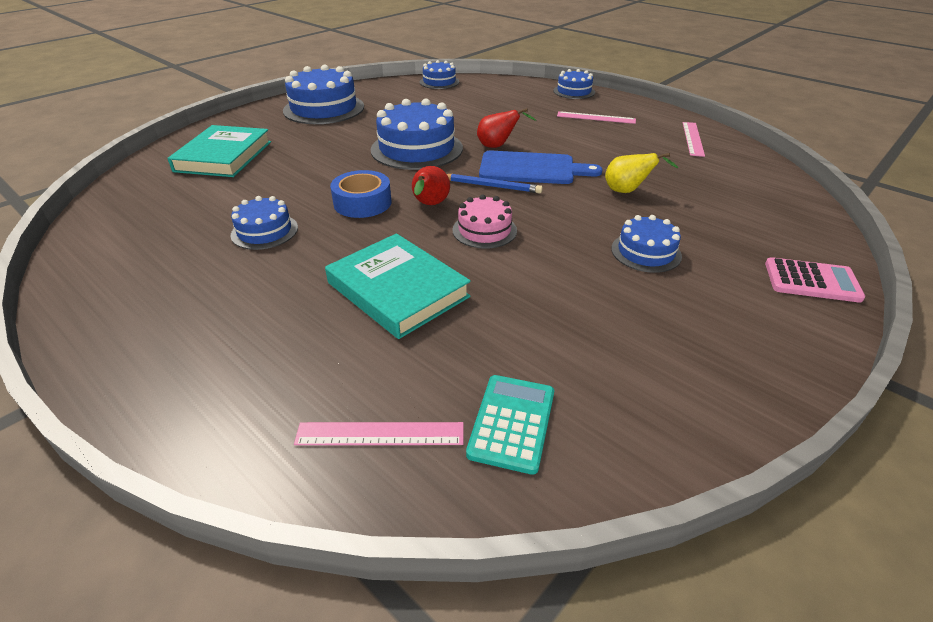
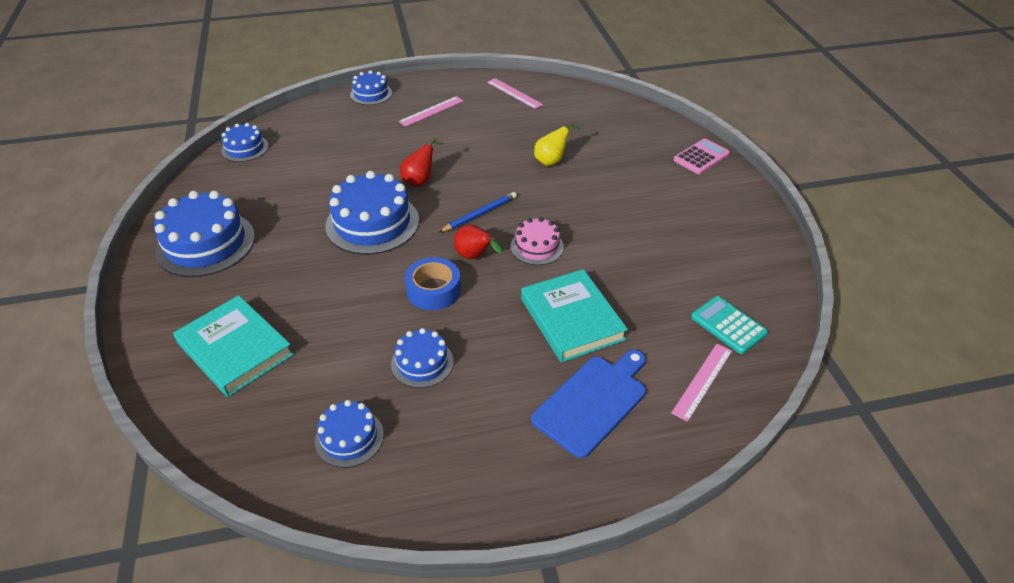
camera: 55 degrees left, 5 degrees up
(398, 290) = (572, 319): turquoise book -> turquoise book turned 75 degrees clockwise
(532, 169) = (475, 183): blue cutting board -> blue cutting board (593, 402)
(646, 252) = (625, 195): blue cake -> blue cake (349, 437)

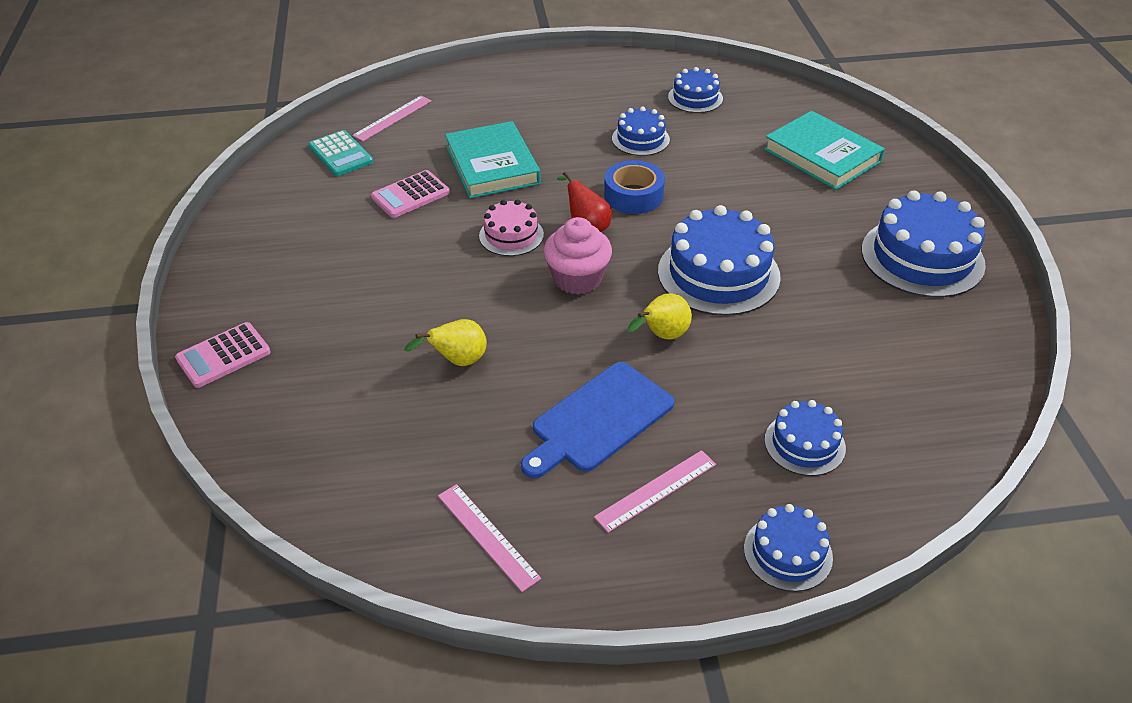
camera: 175 degrees left, 0 degrees up
(245, 148) = (967, 414): blue cake -> blue cake (804, 444)
(420, 180) = (662, 336): red pear -> yellow pear
(479, 214) = (577, 279): blue pencil -> pink cupcake
(593, 402) = (493, 109): blue cutting board -> blue cutting board (598, 420)
(636, 281) = (410, 195): none -> pink calculator

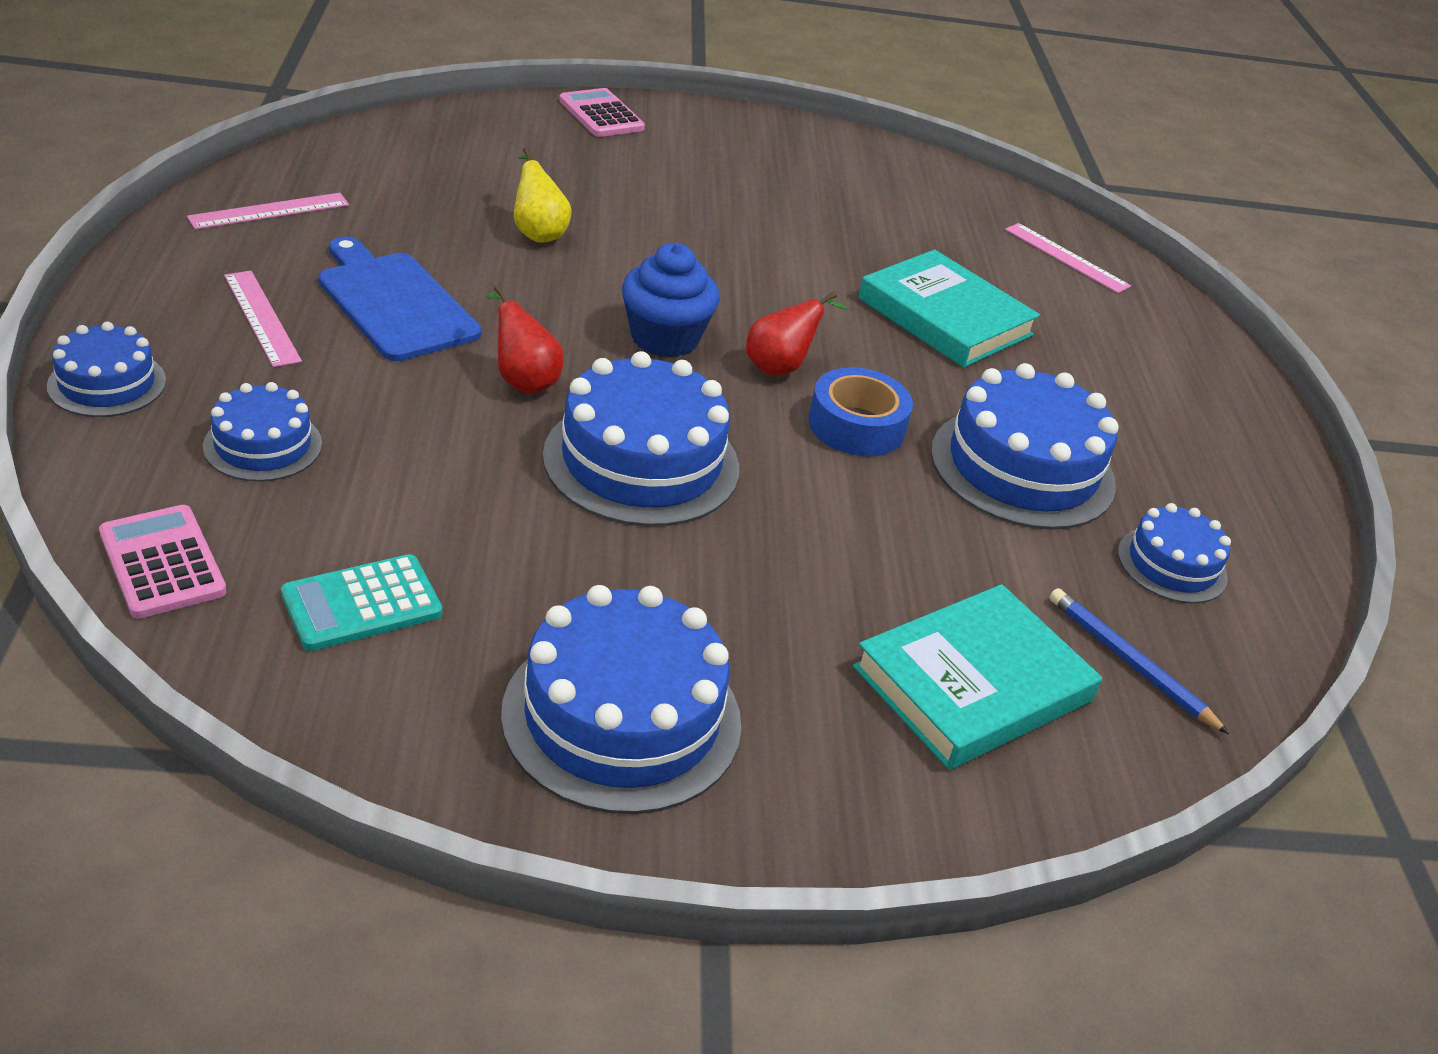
camera: 90 degrees right, 5 degrees down
(340, 154) = (972, 212): turquoise calculator -> turquoise calculator (362, 604)
(410, 195) = (875, 247): pink calculator -> pink calculator (162, 562)
(492, 165) = (945, 317): turquoise book -> turquoise book turned 60 degrees clockwise
(511, 235) = (773, 305): pink cake -> none
(577, 279) = (665, 338): pink cupcake -> blue cupcake
(640, 139) = (1022, 468): blue cake -> blue cake, size x1.80
(662, 336) = (523, 380): yellow pear -> red pear
(776, 113) = (1130, 663): none -> blue pencil

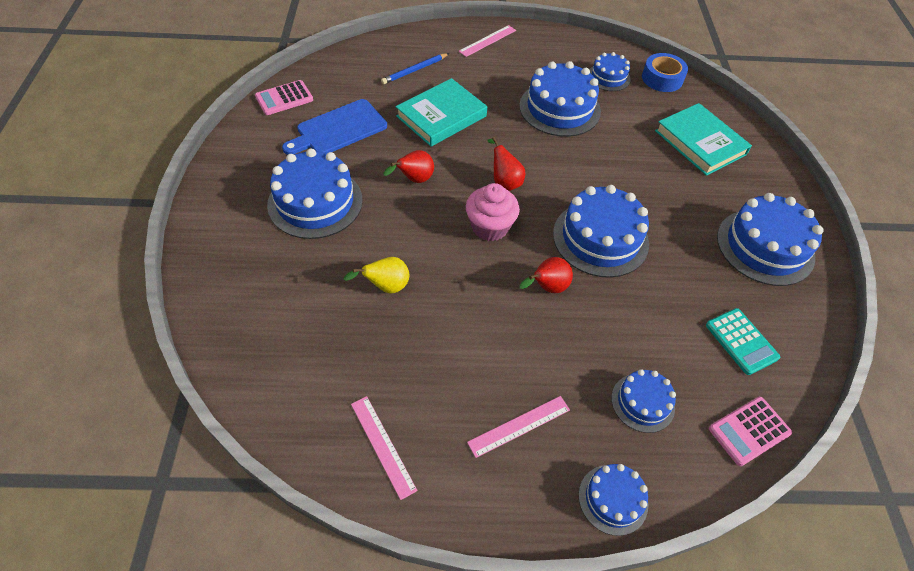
camera: 85 degrees left, 15 degrees up
(394, 303) = (485, 355): blue cutting board -> blue cutting board (338, 129)
(601, 114) = (211, 255): pink calculator -> pink calculator (284, 98)
(665, 338) = (490, 227): blue cupcake -> pink cupcake
(707, 188) = (315, 202): none -> blue cake
(770, 275) = (414, 180): none -> red pear
(856, 426) = (546, 158): blue tape -> blue tape (662, 78)
(1066, 257) = (372, 64): pink ruler -> pink ruler (487, 41)
(1130, 663) = (670, 99): blue pencil -> blue pencil (414, 70)

